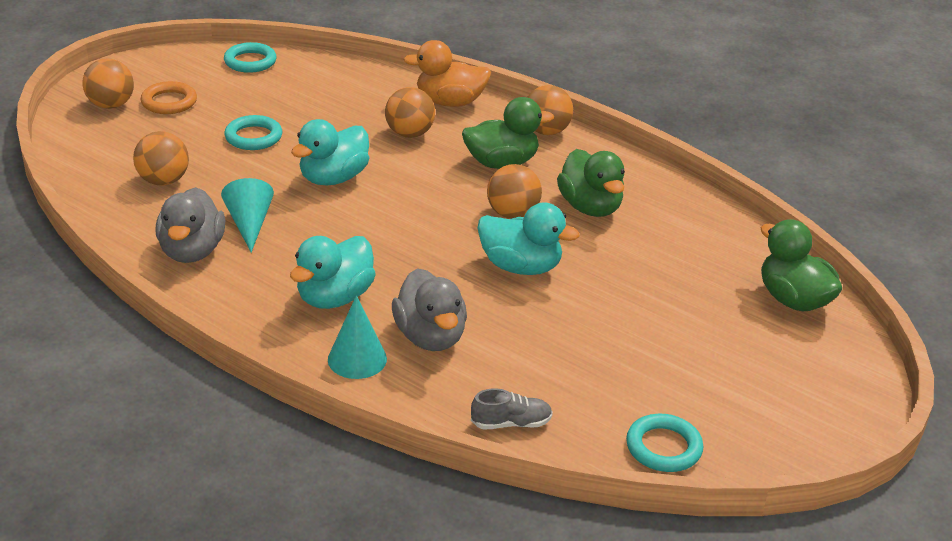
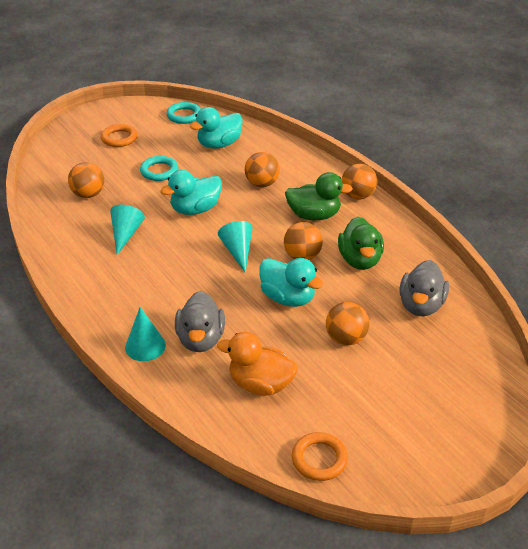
camera: 20 degrees right, 5 degrees up
(111, 105) = (83, 135): orange ball -> orange ball (345, 338)
(192, 251) = (81, 248): grey duck -> grey duck (421, 305)
(334, 297) = (153, 298): turquoise duck -> turquoise duck (219, 144)
(422, 221) = (238, 251): none -> turquoise cone
(450, 102) = (301, 163): orange duck -> orange duck (260, 384)
(511, 423) = (222, 416): grey shoe -> none
(663, 447) = (319, 459): turquoise ring -> orange ring
(793, 300) = (475, 361): green duck -> none

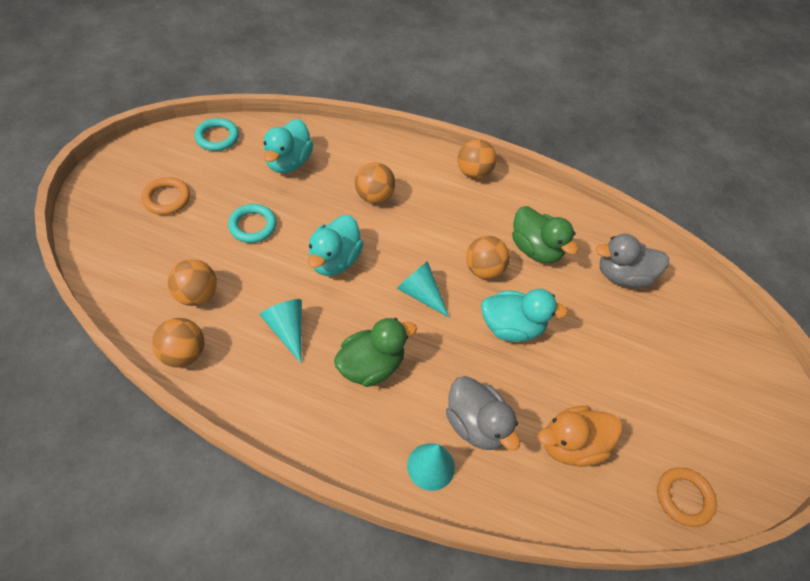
camera: 40 degrees left, 15 degrees up
(314, 215) = (454, 214): green duck -> green duck (371, 366)
(345, 338) = (596, 347): orange ball -> orange ball (183, 354)
(421, 305) = (622, 275): grey duck -> grey duck turned 105 degrees clockwise

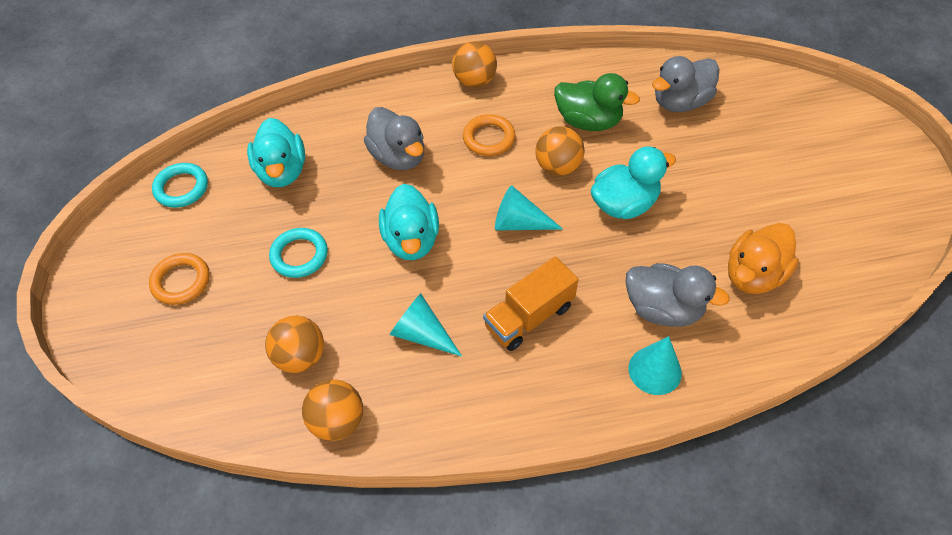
camera: 25 degrees left, 0 degrees up
(371, 366) = (529, 317): green duck -> orange truck
(374, 196) = (398, 156): orange ball -> grey duck
(684, 498) = (871, 261): orange ring -> orange ring (489, 138)

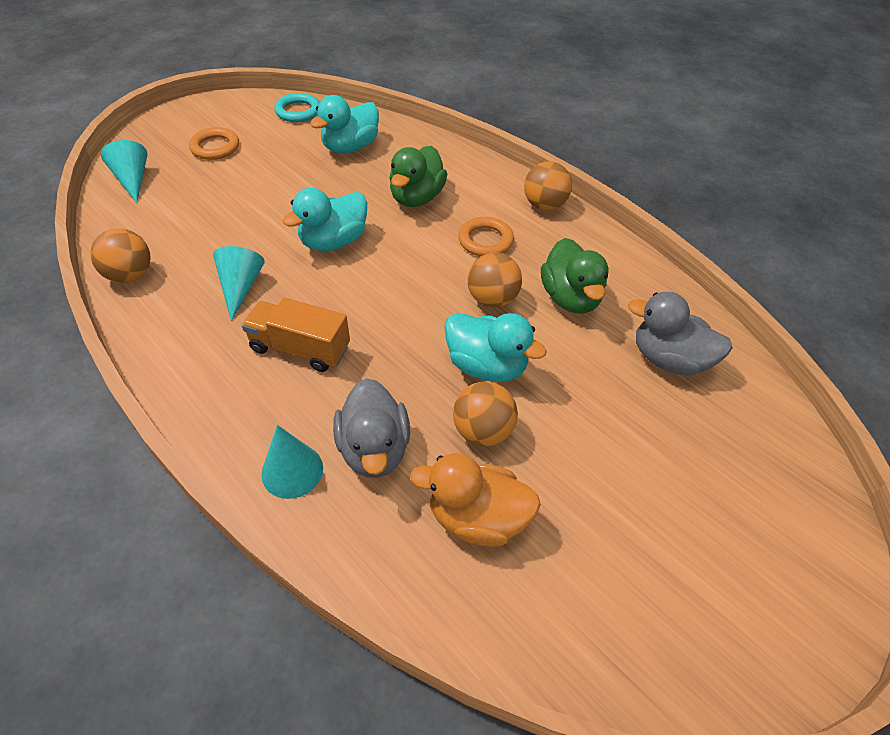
camera: 55 degrees right, 5 degrees down
(299, 255) = (276, 190): turquoise ring -> none
(300, 357) = (180, 231): orange ball -> orange ball (483, 431)
(398, 156) = (417, 197): grey duck -> green duck
(519, 223) = (403, 299): turquoise cone -> turquoise cone (133, 180)

